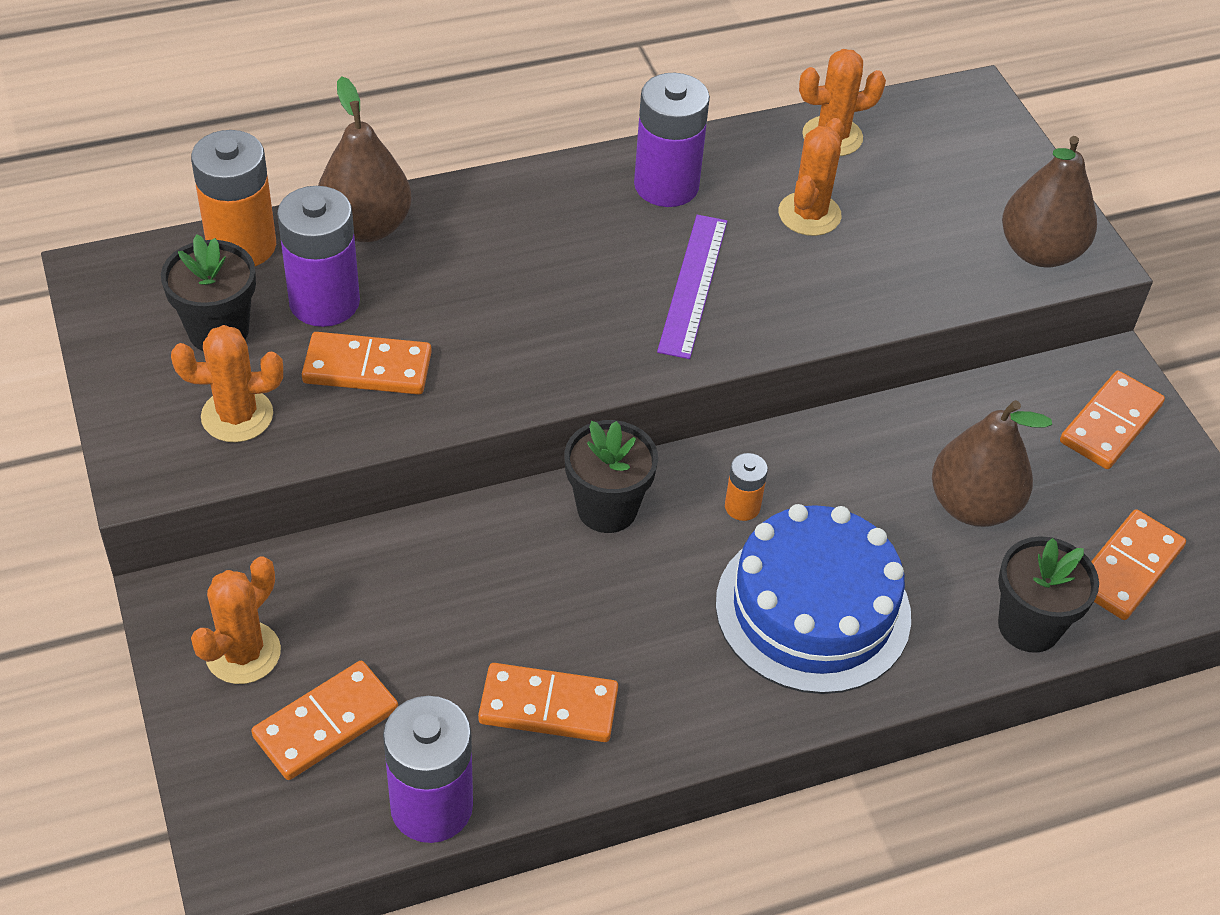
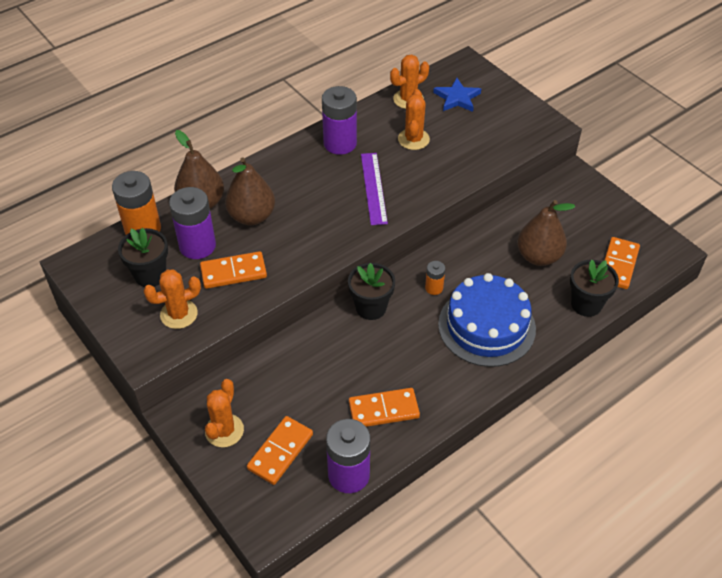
camera: 15 degrees left, 0 degrees up
(928, 158) = (457, 98): none -> blue star
(1039, 251) = (526, 128): brown pear -> brown pear (252, 216)
(1110, 424) = (584, 201): orange domino -> none

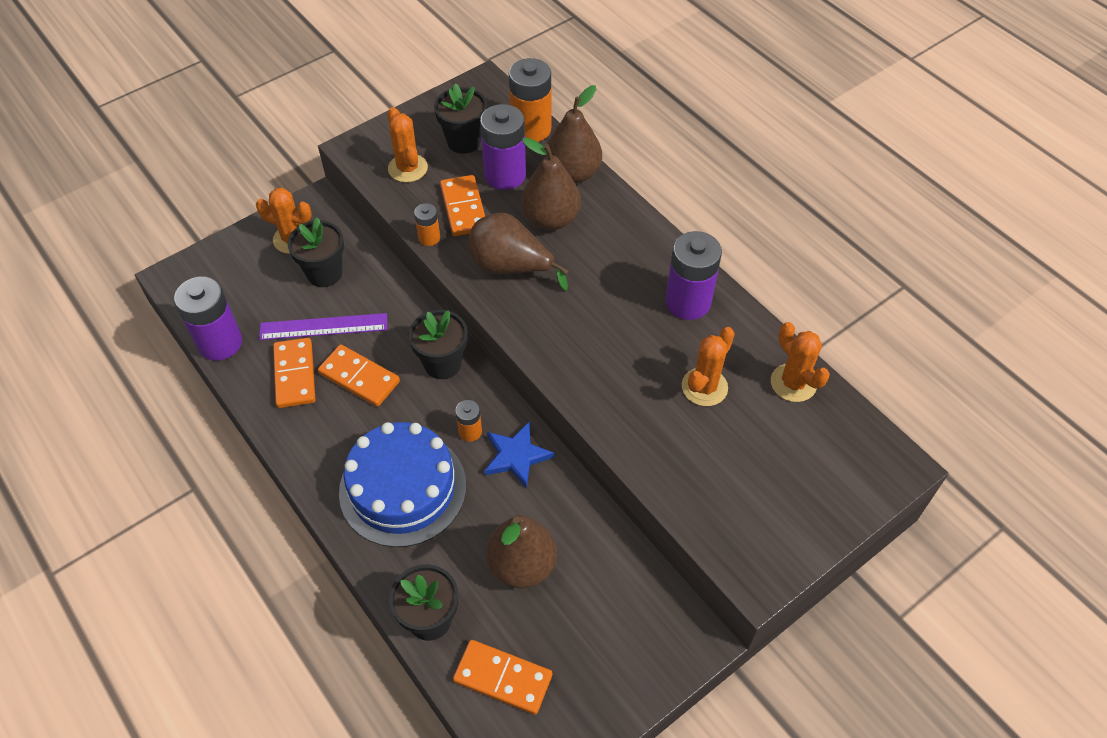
camera: 90 degrees right, 5 degrees up
(266, 294) = (429, 238): none -> orange battery
(270, 399) = (324, 273): none -> black flower pot
(280, 452) = (259, 285): orange domino -> orange domino (359, 378)
(302, 240) = (510, 267): none -> brown pear
(374, 188) = (603, 339): purple ruler -> purple ruler (323, 327)
(413, 139) = (704, 387): orange cactus -> orange cactus turned 60 degrees counterclockwise
(457, 98) = (806, 448): blue star -> blue star (516, 456)

